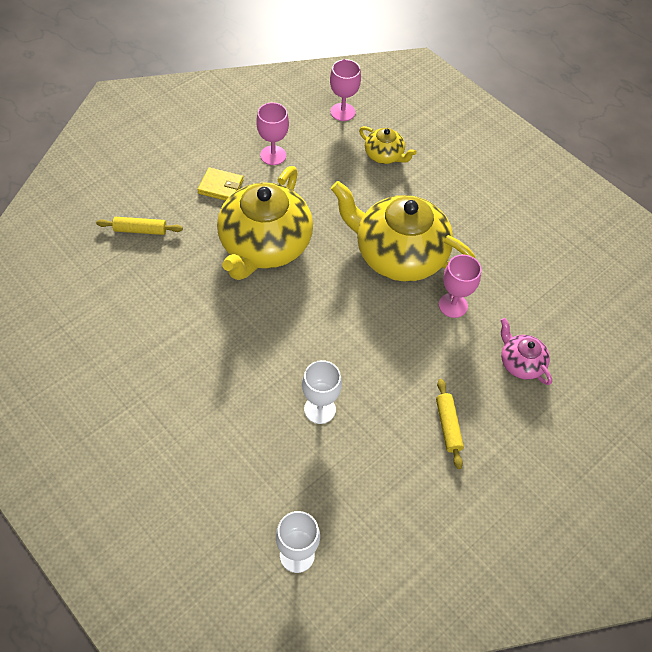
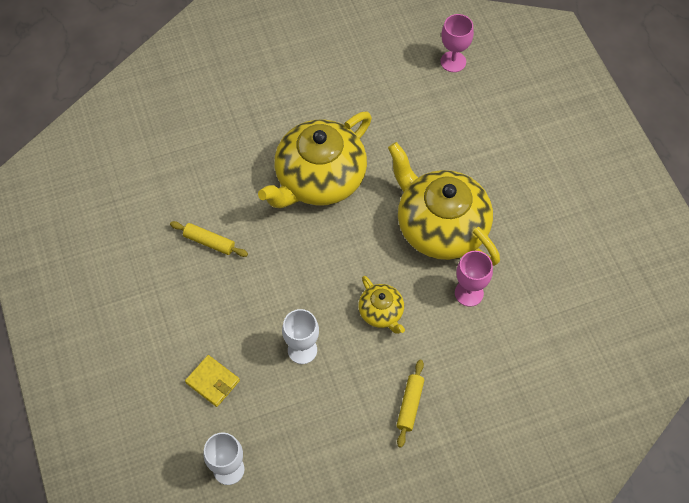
camera: 25 degrees right, 5 degrees up
(140, 230) = (214, 130): yellow rolling pin -> yellow rolling pin (209, 242)
(221, 187) = (303, 107): yellow wallet -> yellow wallet (213, 382)
(273, 155) = (365, 89): pink goblet -> none
(384, 155) = (473, 120): yellow teapot -> yellow teapot (381, 312)
(520, 363) = (507, 370): pink teapot -> none

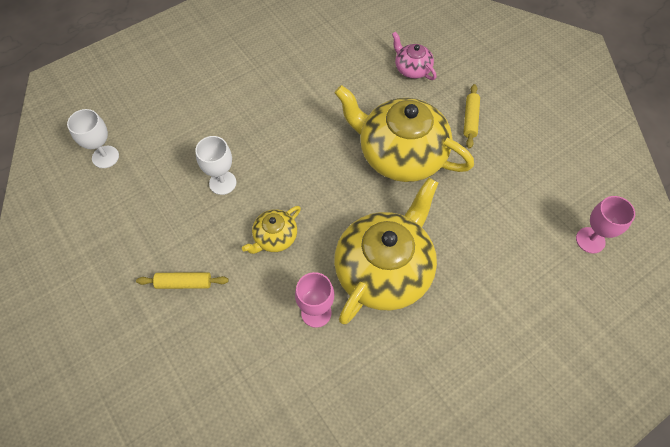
camera: 75 degrees right, 0 degrees up
(209, 242) = (309, 91): yellow rolling pin -> yellow rolling pin (470, 119)
(213, 382) = (181, 126): yellow wallet -> none
(215, 138) = (412, 68): none -> pink teapot

